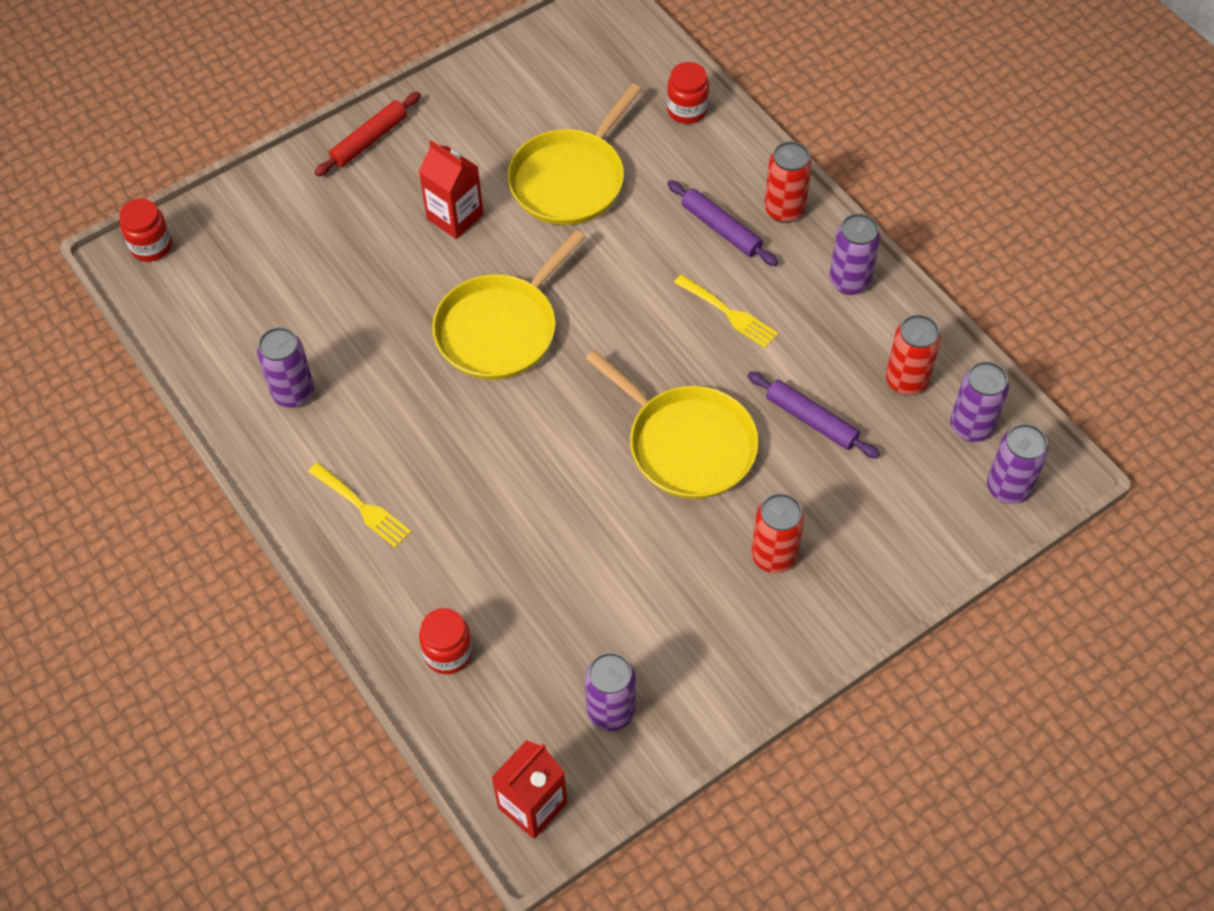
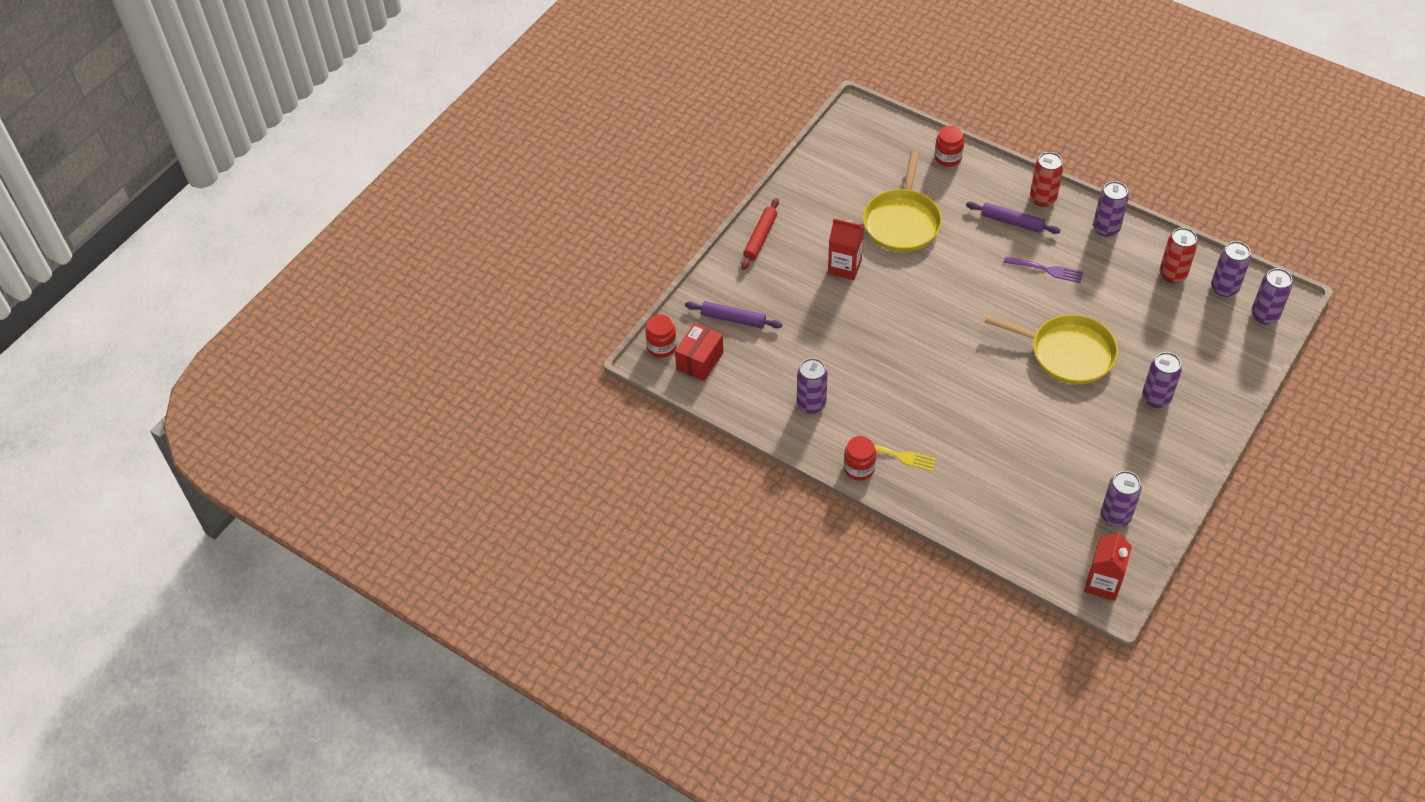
camera: 20 degrees left, 5 degrees down
(187, 282) = (699, 361): none -> red box
(448, 653) = (1001, 518): red jar -> red jar (859, 468)
(500, 329) = (915, 324): yellow pan -> none
(727, 313) = (1046, 270): yellow fork -> purple fork
(773, 556) = (1156, 398): red can -> purple can
(811, 420) = (1131, 315): purple rolling pin -> purple rolling pin (733, 319)

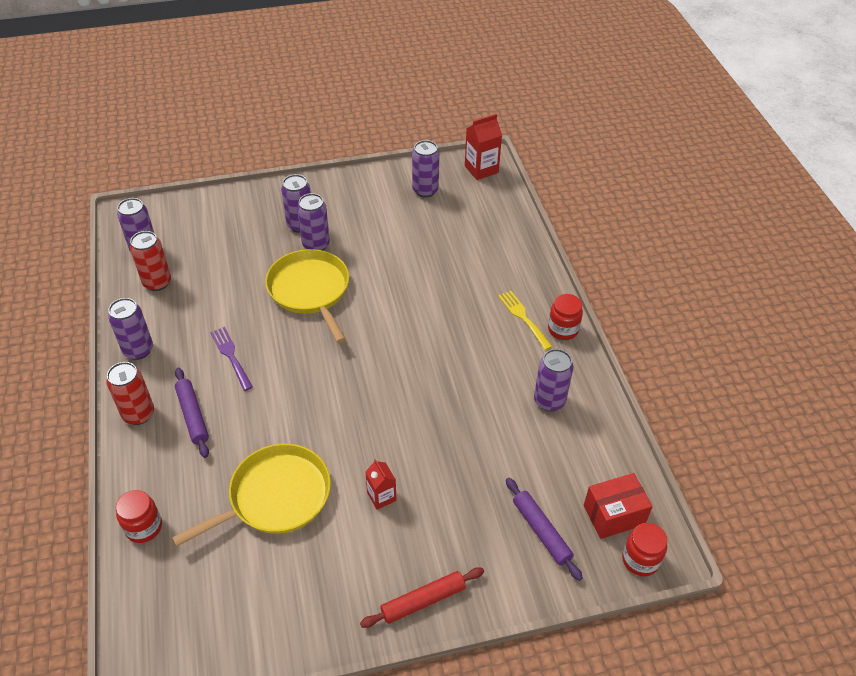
camera: 140 degrees left, 5 degrees down
(844, 267) = (381, 496): red carton -> red carton, size x0.64
(1265, 315) = (153, 217): purple can -> purple can (316, 244)

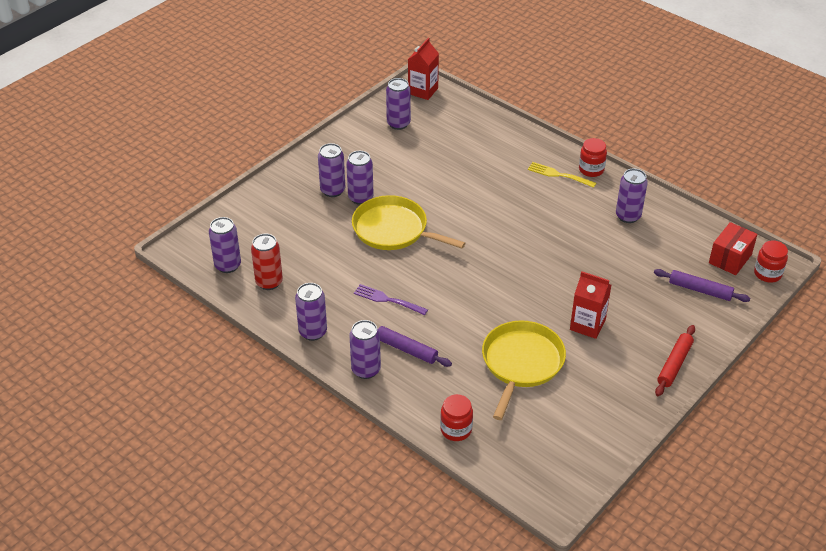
camera: 35 degrees left, 5 degrees down
(138, 414) = (366, 370): red can -> purple can
(381, 496) = (587, 325): red carton -> red carton, size x1.57

